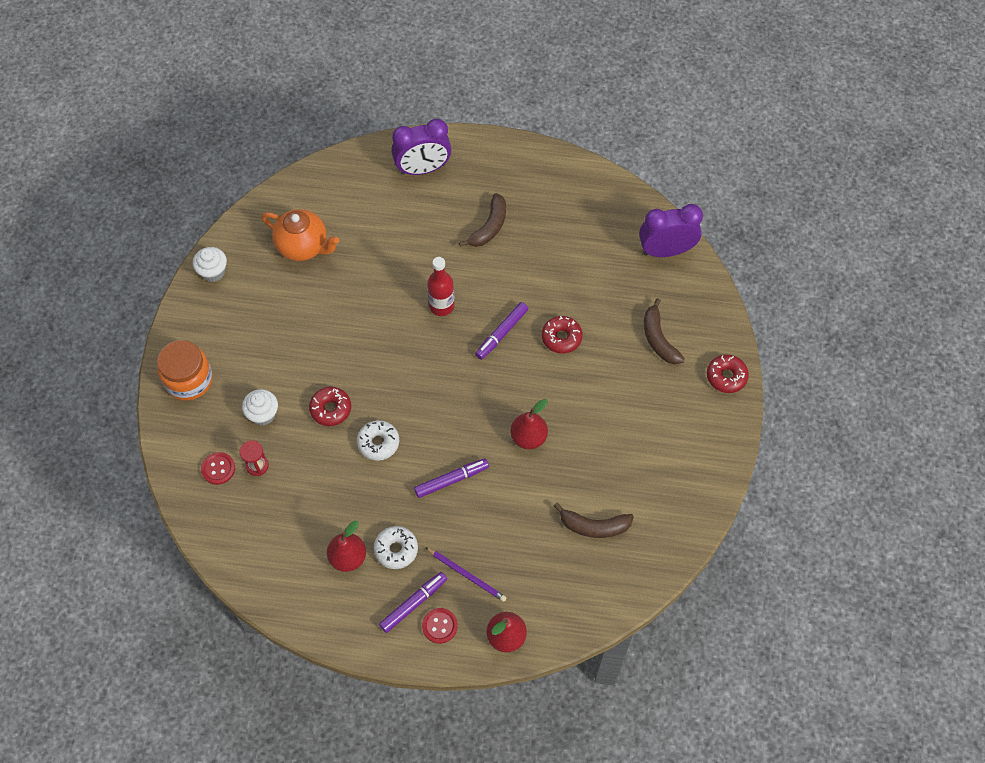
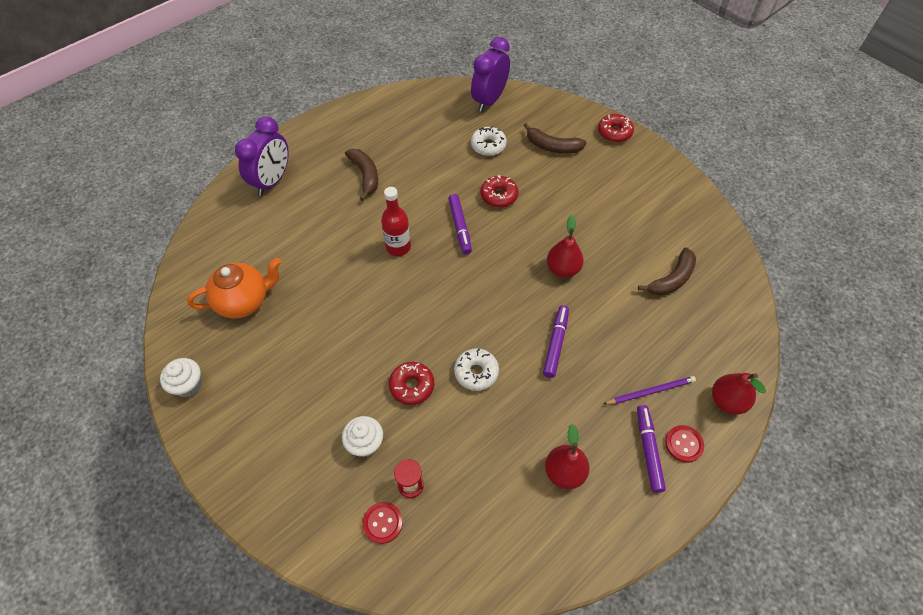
camera: 50 degrees left, 5 degrees down
(189, 380) = (269, 483): orange jar -> none
(396, 549) = (586, 428): white donut -> white donut (488, 145)

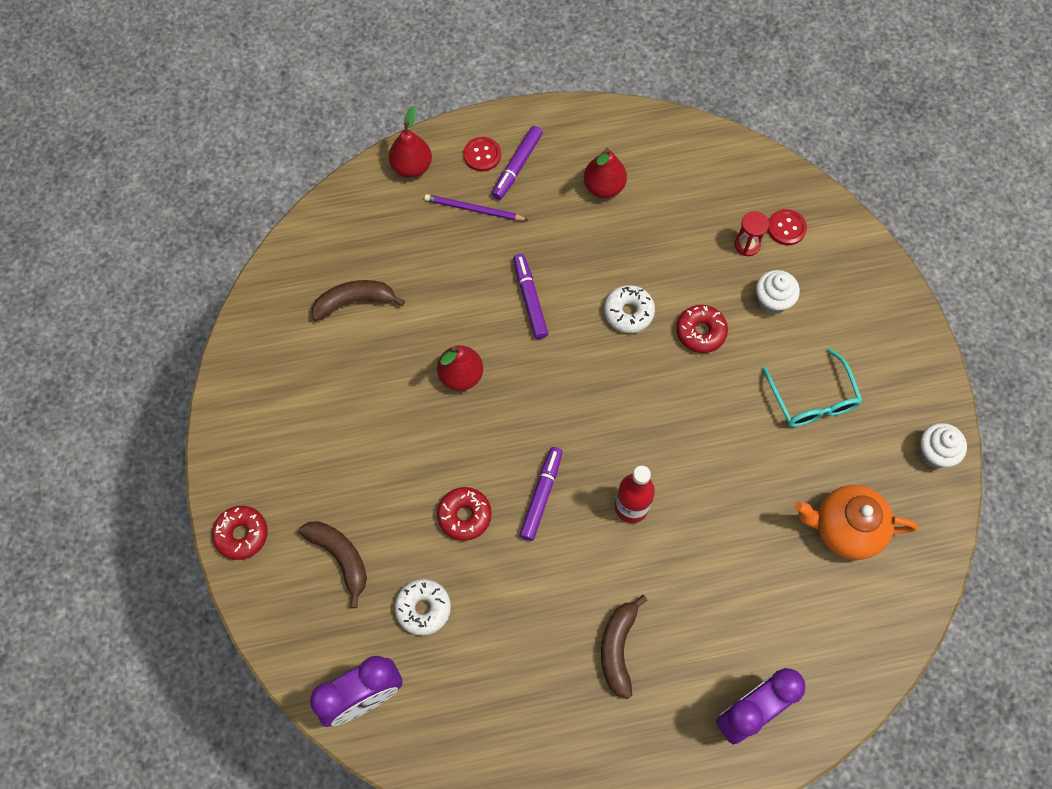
camera: 150 degrees left, 10 degrees up
(300, 378) = (812, 399): none -> turquoise glasses
(555, 343) = (529, 299): purple marker -> purple marker turned 120 degrees clockwise

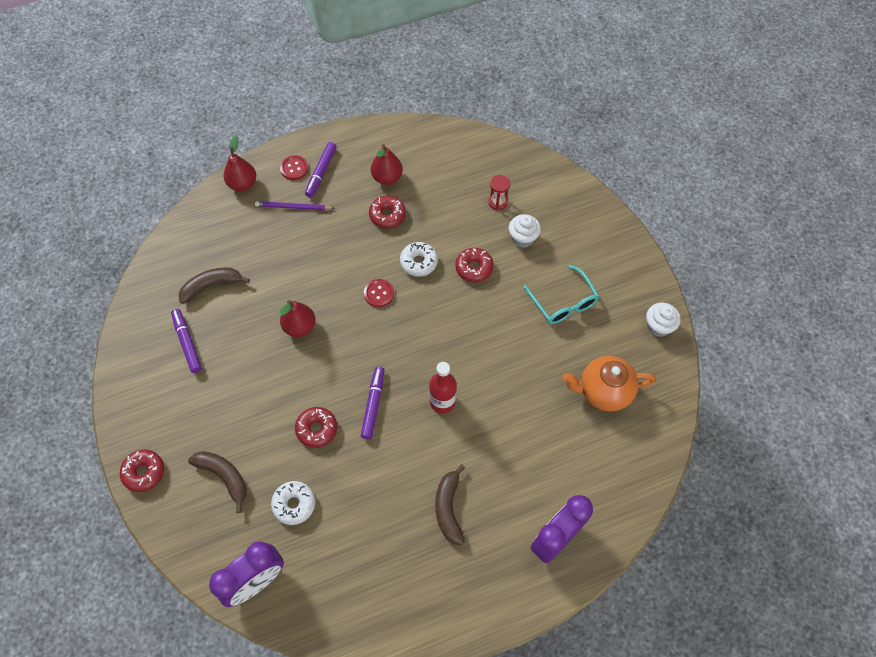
camera: 10 degrees left, 5 degrees down
(529, 299) = (344, 264): purple marker -> purple marker (187, 343)
(596, 240) = (387, 215): none -> red donut
(786, 228) = (524, 187): red button -> red button (379, 293)

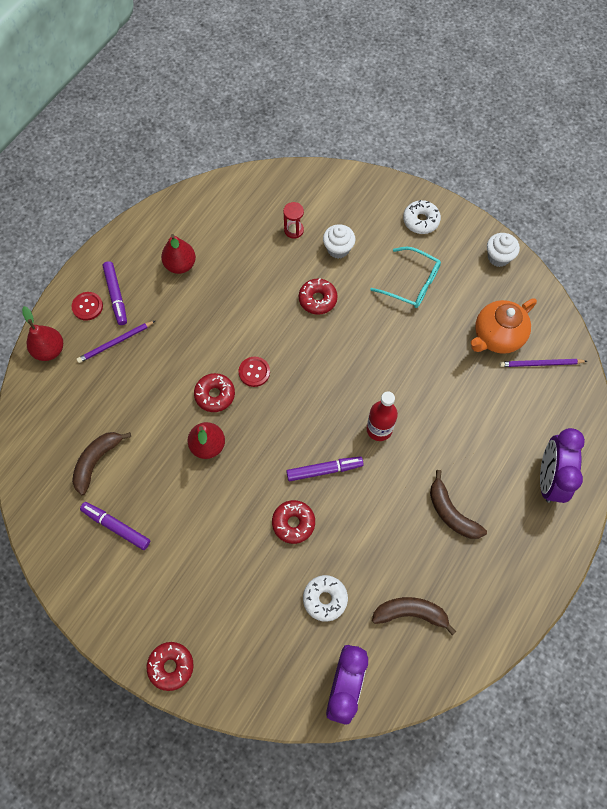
camera: 35 degrees left, 5 degrees up
(224, 477) = (246, 619): brown banana -> brown banana (410, 613)
(373, 404) = (324, 470): purple marker -> purple marker turned 105 degrees clockwise
(387, 215) = (207, 298): red donut -> red donut (215, 395)
(418, 262) = (267, 323): white donut -> white donut (421, 221)
(625, 438) = (540, 364): none -> purple pencil

